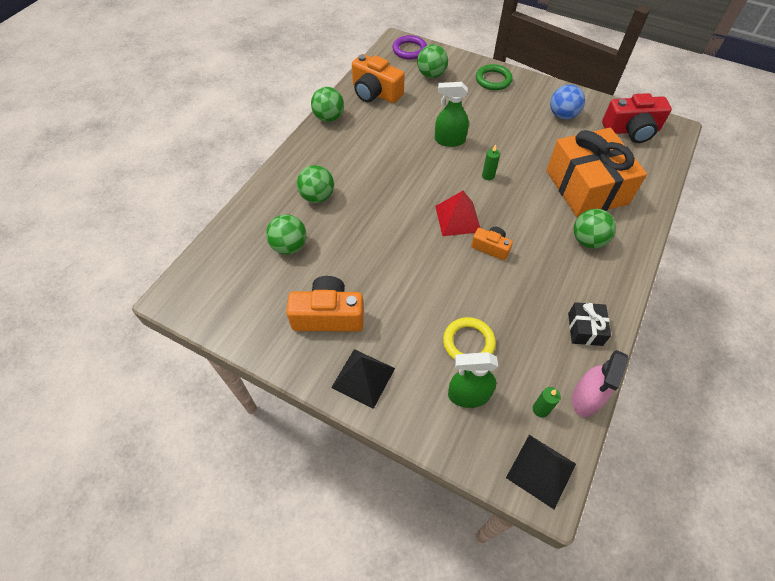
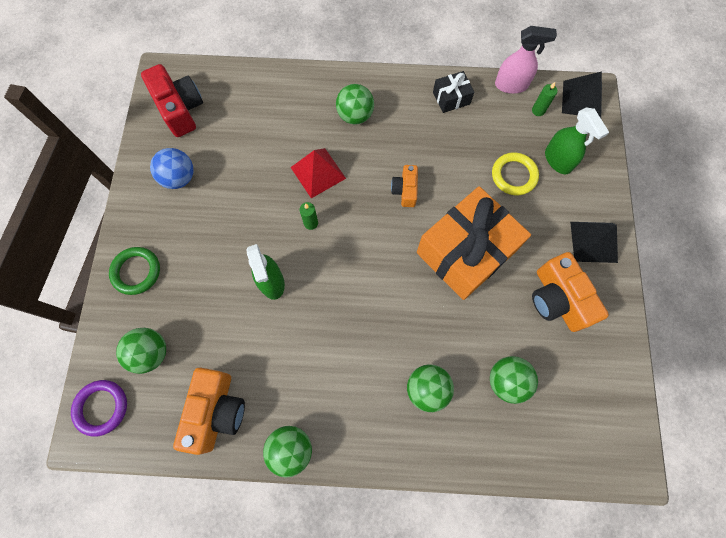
camera: 115 degrees left, 15 degrees up
(458, 218) = (384, 231): red pyramid -> red pyramid (318, 172)
(586, 187) = (285, 131): orange gift -> orange gift (465, 252)

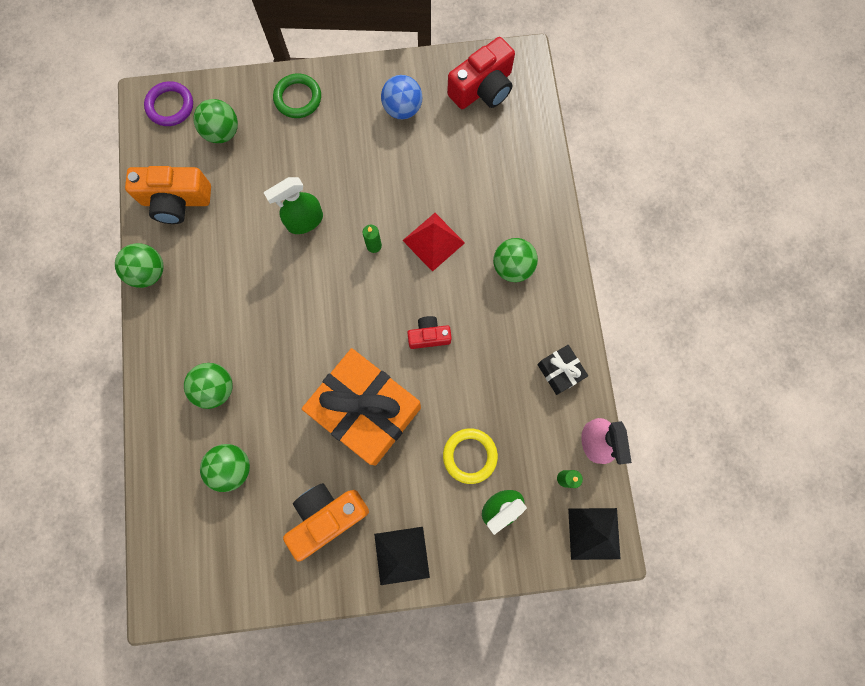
camera: 80 degrees right, 5 degrees up
(405, 190) = (429, 336): orange camera -> red camera

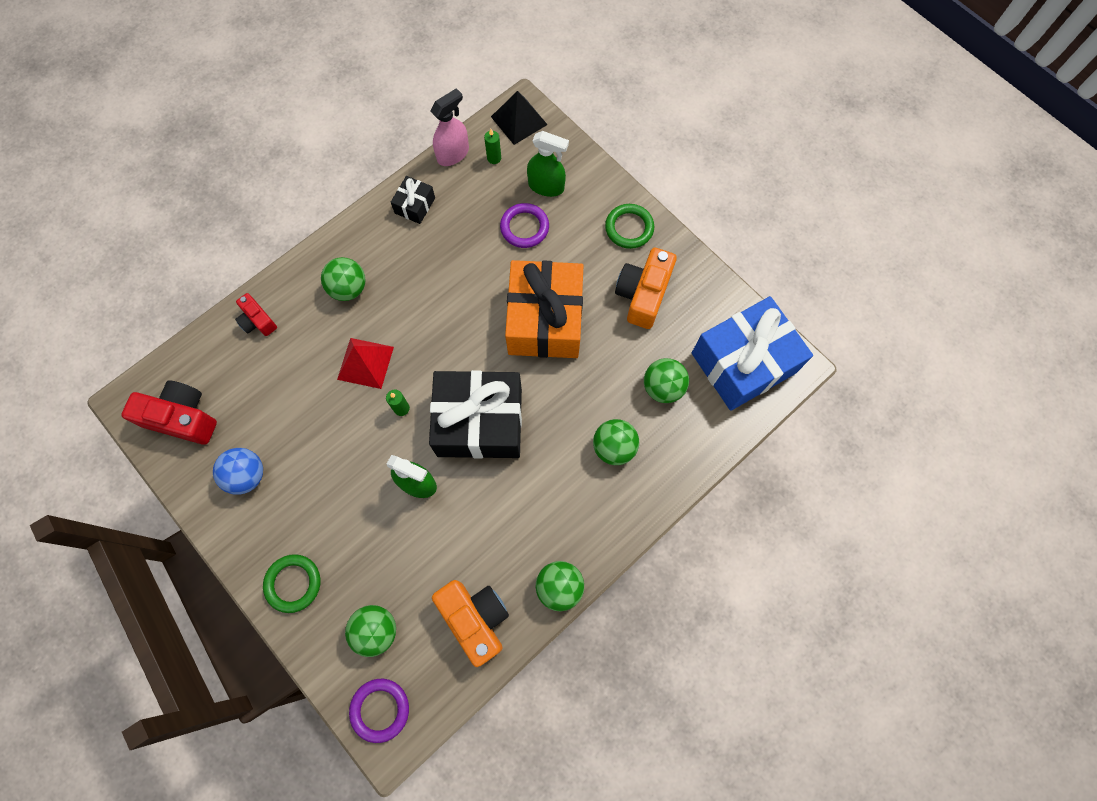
camera: 125 degrees left, 5 degrees down
(198, 558) = (743, 363): none -> blue gift
(317, 297) = (479, 422): none -> black gift
(327, 516) = (643, 294): orange camera -> orange camera turned 90 degrees clockwise
(401, 555) = (629, 228): black pyramid -> green ring
(429, 336) = (451, 314): red camera -> red camera (258, 321)
(470, 456) = (524, 227): yellow ring -> purple ring

